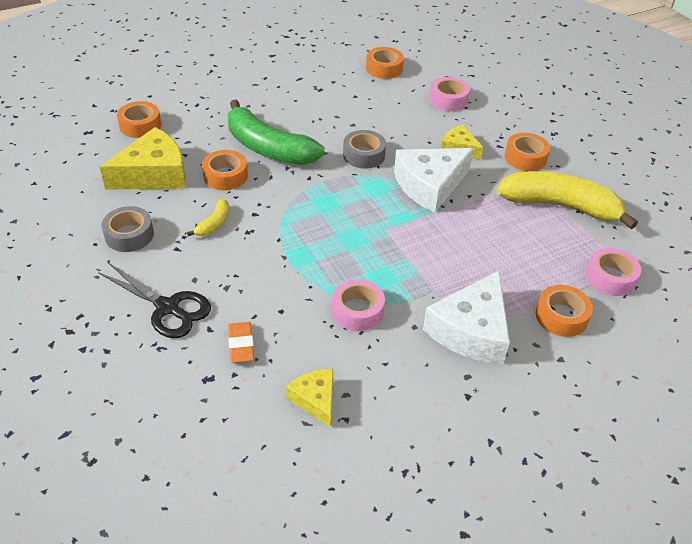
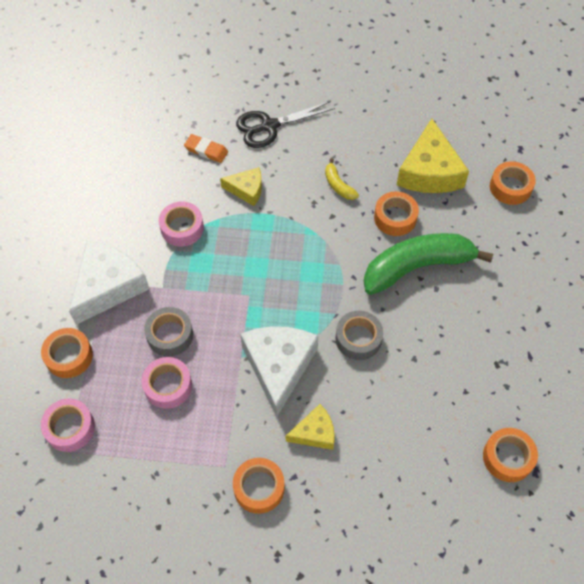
camera: 125 degrees right, 15 degrees up
(129, 235) = (360, 131): grey tape -> grey tape (170, 335)
(315, 399) = (133, 167): yellow cheese -> yellow cheese (246, 189)
(448, 99) = (405, 485): pink tape -> pink tape (168, 386)
(471, 331) = (108, 286): white cheese -> white cheese turned 60 degrees clockwise
(560, 206) = (173, 461): yellow banana -> none

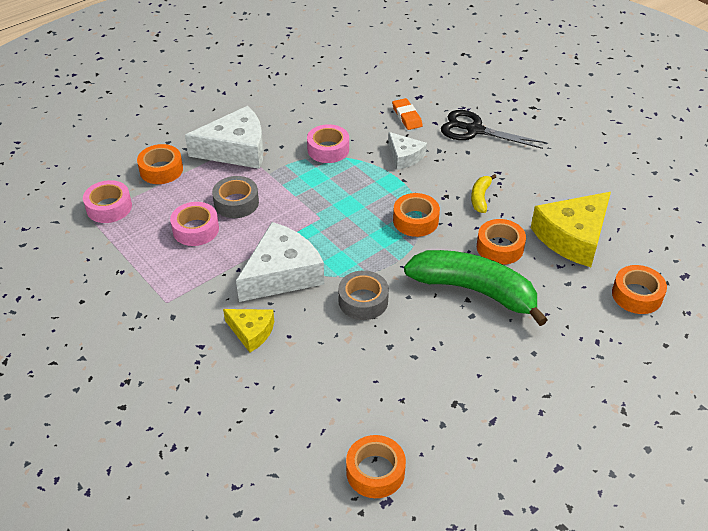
camera: 45 degrees right, 15 degrees down
(246, 189) = (405, 156): yellow cheese -> white cheese
(259, 488) = (170, 332): orange tape -> orange tape (415, 220)

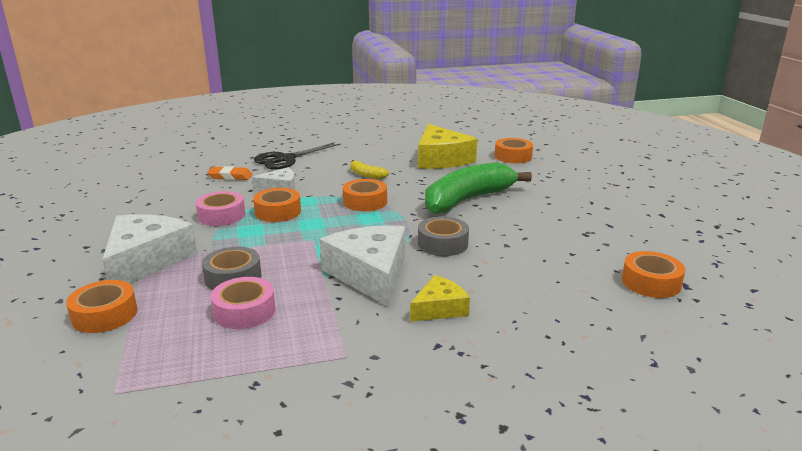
camera: 65 degrees left, 20 degrees down
(109, 207) = (117, 371): pink tape -> none
(500, 247) = (429, 181): orange tape -> orange tape (278, 212)

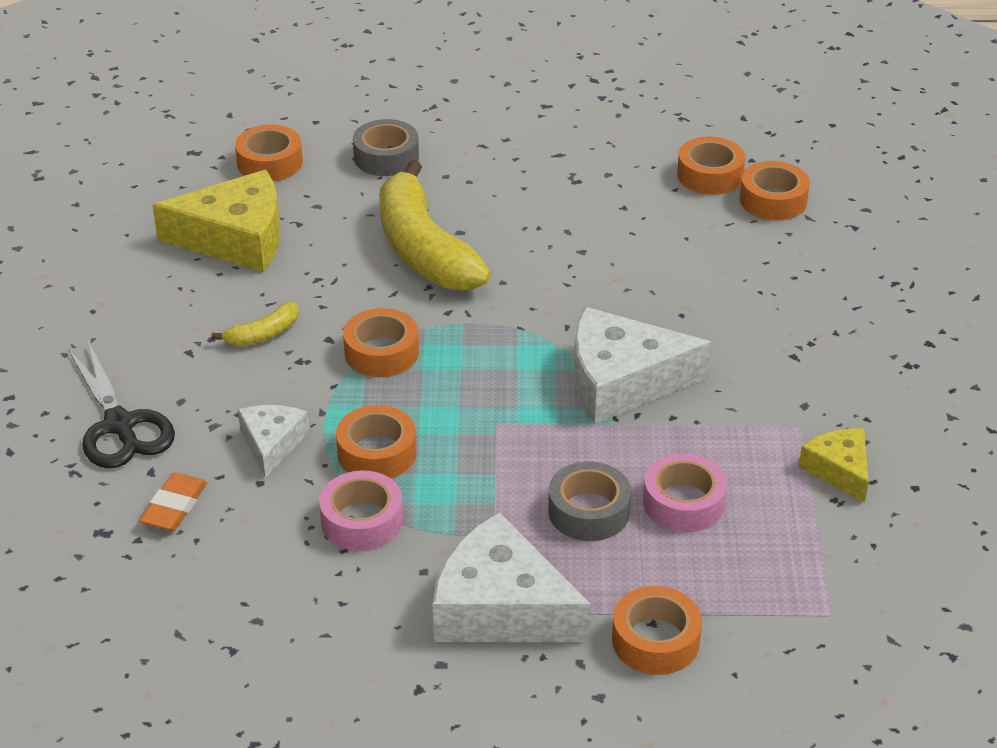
camera: 75 degrees left, 15 degrees up
(439, 308) = (721, 339): yellow cheese -> yellow cheese (839, 470)
(442, 244) = (558, 303): grey tape -> grey tape (386, 157)
(468, 200) = (423, 249): green banana -> yellow banana
(648, 315) = (773, 200): none -> orange tape

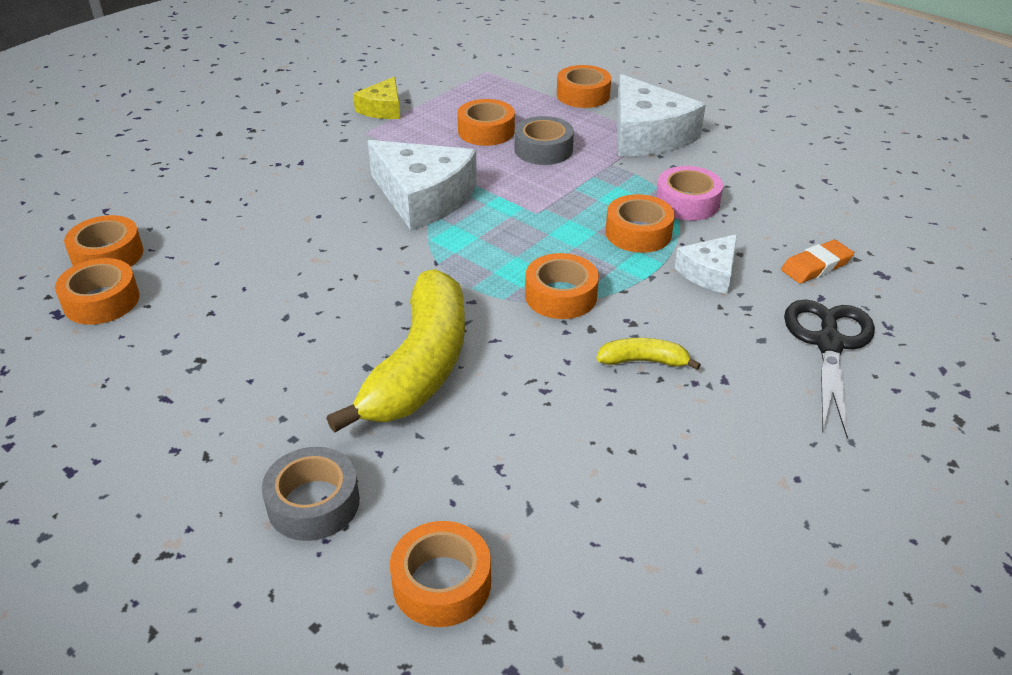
camera: 140 degrees left, 0 degrees up
(236, 238) = (580, 485): yellow cheese -> none
(683, 503) = (486, 131): pink tape -> orange tape

